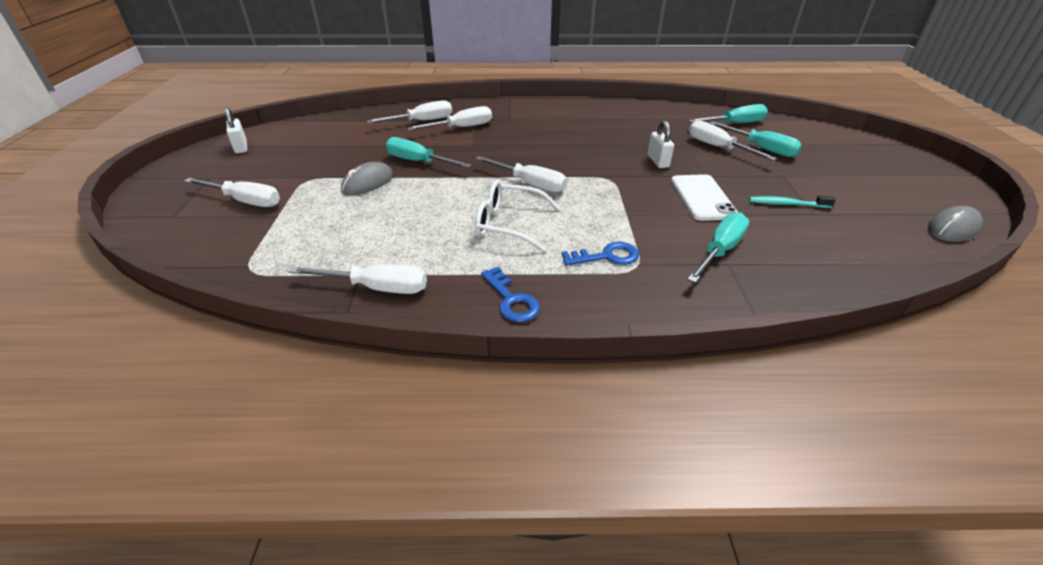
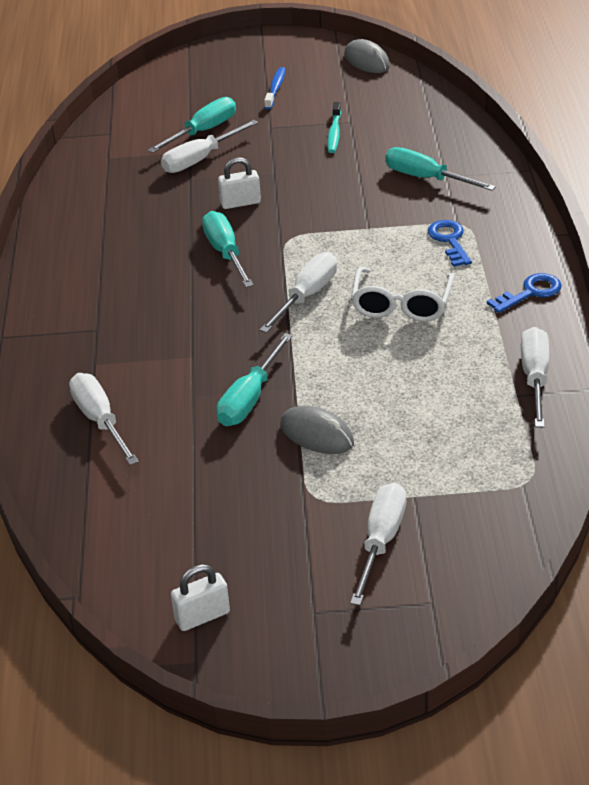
camera: 90 degrees left, 0 degrees up
(461, 128) = (129, 374): white screwdriver -> none
(702, 198) = (327, 180): white phone -> none
(735, 124) = (128, 141): turquoise screwdriver -> turquoise screwdriver (225, 253)
(853, 178) = (275, 89): none -> blue toothbrush

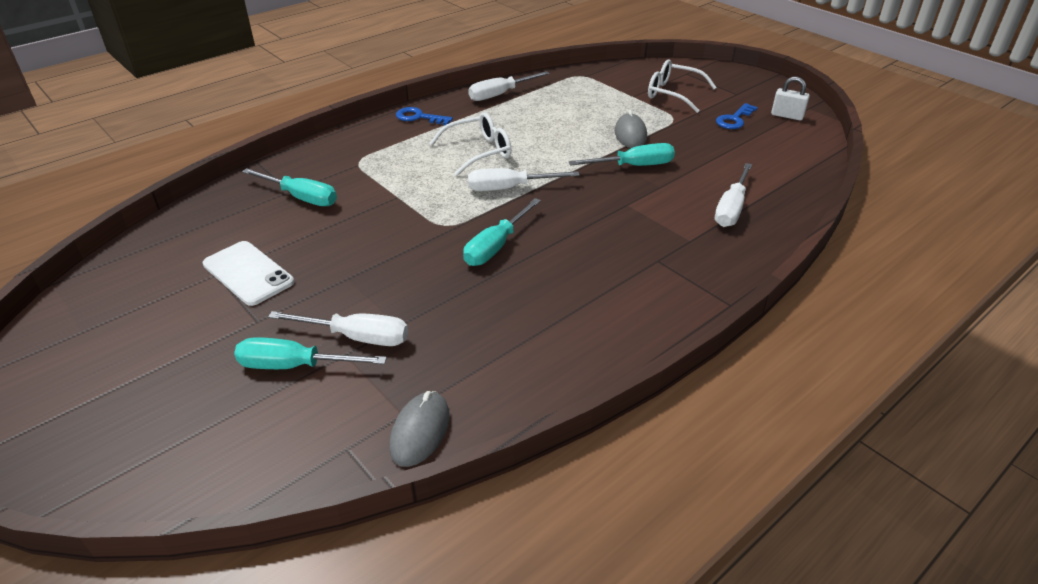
camera: 130 degrees left, 0 degrees up
(240, 203) = (416, 273): white padlock -> none
(275, 89) = (160, 358): blue toothbrush -> none
(334, 133) = (248, 273): turquoise toothbrush -> white phone
(367, 61) = (60, 318): grey mouse -> grey mouse (420, 431)
(381, 541) = (673, 94): white screwdriver -> white glasses
(426, 178) = (301, 197): turquoise screwdriver -> turquoise screwdriver turned 60 degrees counterclockwise
(449, 240) = (384, 160): blue key -> blue key (734, 119)

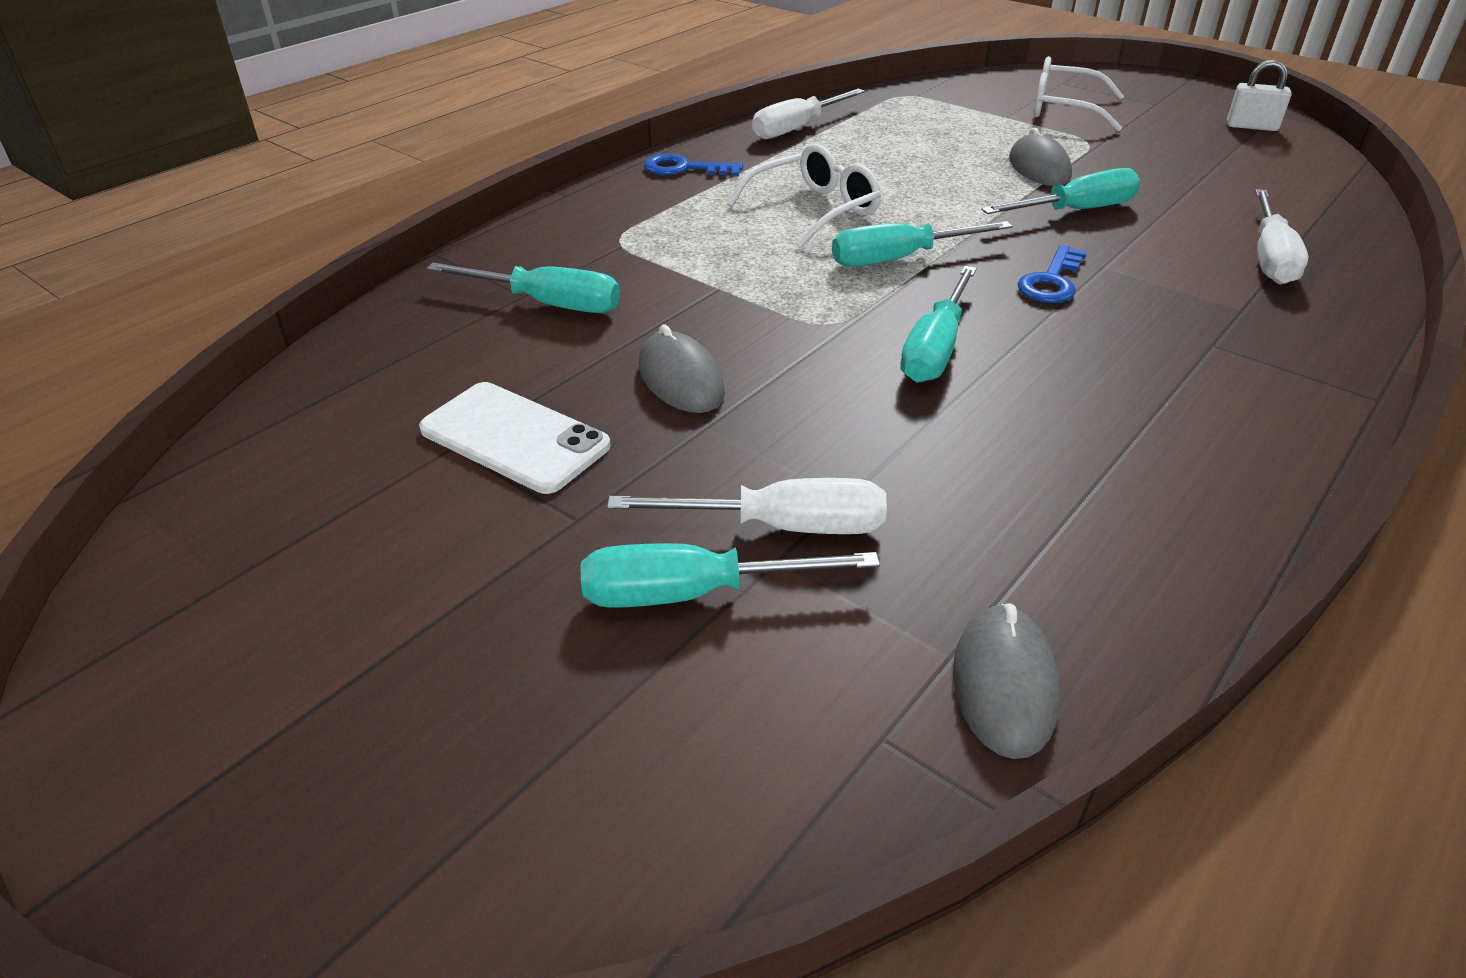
camera: 10 degrees left, 0 degrees up
(348, 250) = (681, 379): none -> grey mouse
(509, 188) = (899, 259): white screwdriver -> turquoise screwdriver
(734, 119) = (1179, 137): blue key -> blue key (1051, 281)

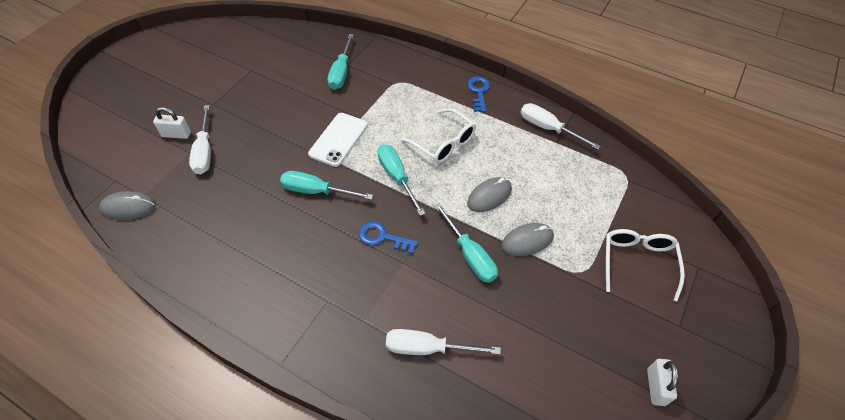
camera: 80 degrees right, 15 degrees up
(514, 438) = (254, 82): white phone -> white phone (338, 139)
(681, 379) = (290, 116): grey mouse -> grey mouse (489, 196)
(693, 593) = (176, 134): turquoise screwdriver -> white padlock

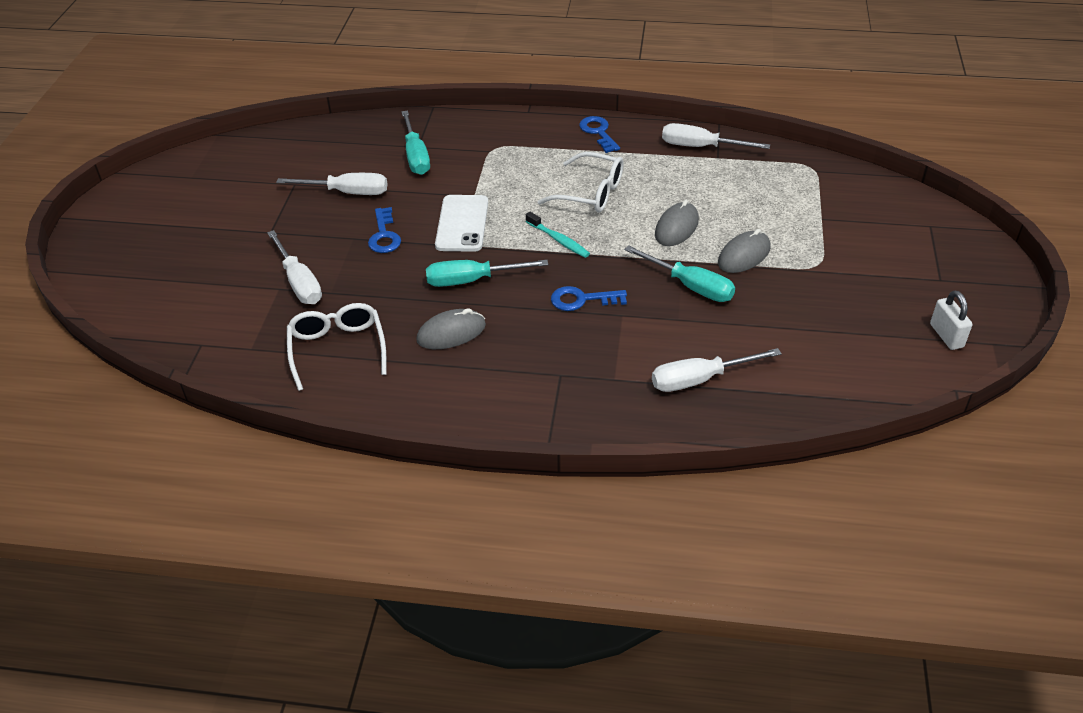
camera: 20 degrees left, 10 degrees down
(128, 207) = (243, 365): grey mouse -> grey mouse (451, 333)
(176, 134) = (247, 276): white padlock -> none
(279, 88) = (347, 192): none -> white screwdriver
(281, 131) = (384, 235): none -> blue key
(396, 177) = (559, 240): turquoise screwdriver -> turquoise toothbrush
(637, 262) = (868, 239): white glasses -> white glasses (337, 349)

